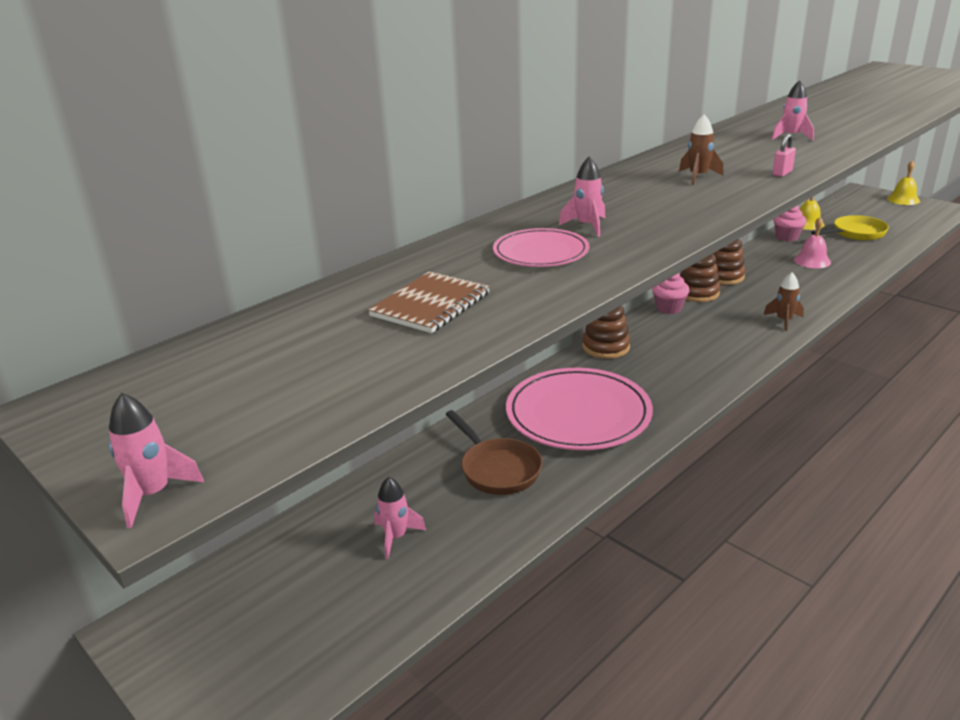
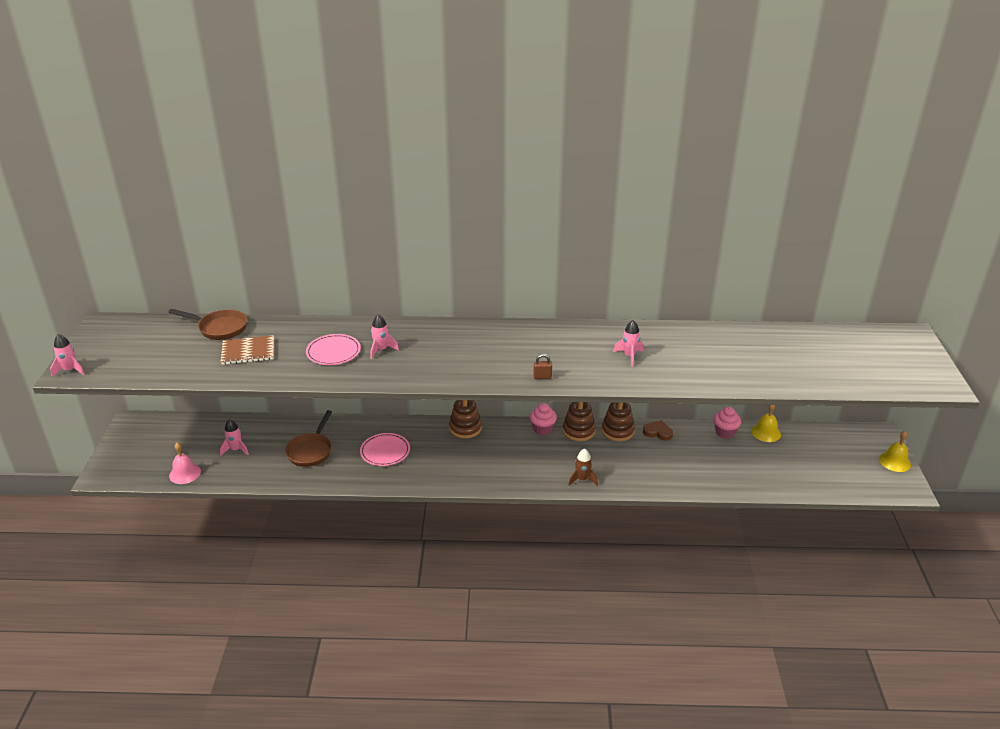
camera: 45 degrees right, 5 degrees up
(316, 308) = (219, 328): none -> brown pan
(578, 413) = (385, 451): pink plate -> pink plate, size x0.55
(698, 177) = (501, 352): brown rocket -> none
(749, 261) = (658, 432): none -> brown heart
(782, 173) = (542, 377): pink padlock -> brown padlock
(812, 261) = (696, 458): pink bell -> pink bell (185, 473)
(855, 233) = (779, 461): yellow pan -> none

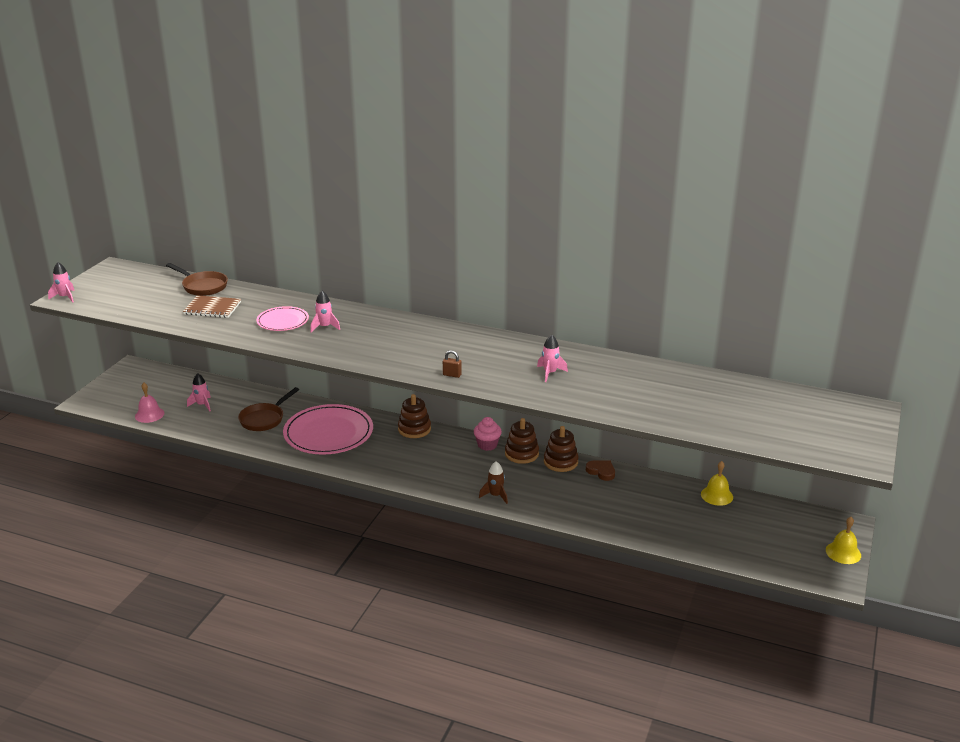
camera: 20 degrees right, 5 degrees down
(385, 451) = (328, 433): pink plate -> pink plate, size x1.82
(725, 432) = (672, 486): pink cupcake -> none

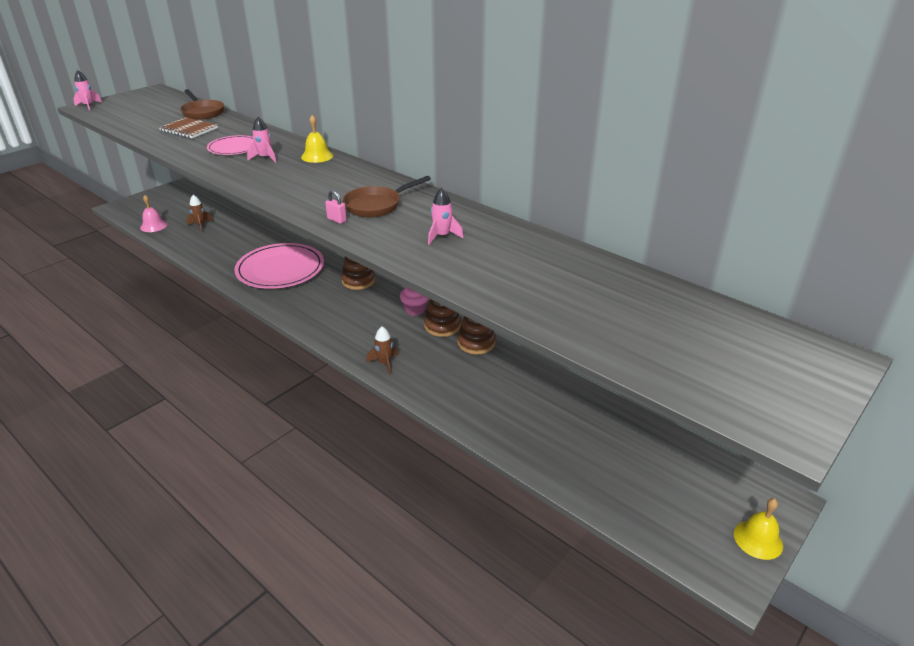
camera: 20 degrees right, 5 degrees up
(202, 405) = (200, 225): pink rocket -> brown rocket
(264, 419) = (238, 247): brown pan -> brown pan (377, 205)
(452, 375) = (337, 220): brown padlock -> pink padlock
(601, 471) = (512, 362): brown heart -> none
(717, 495) = (628, 420): yellow bell -> yellow bell (317, 156)

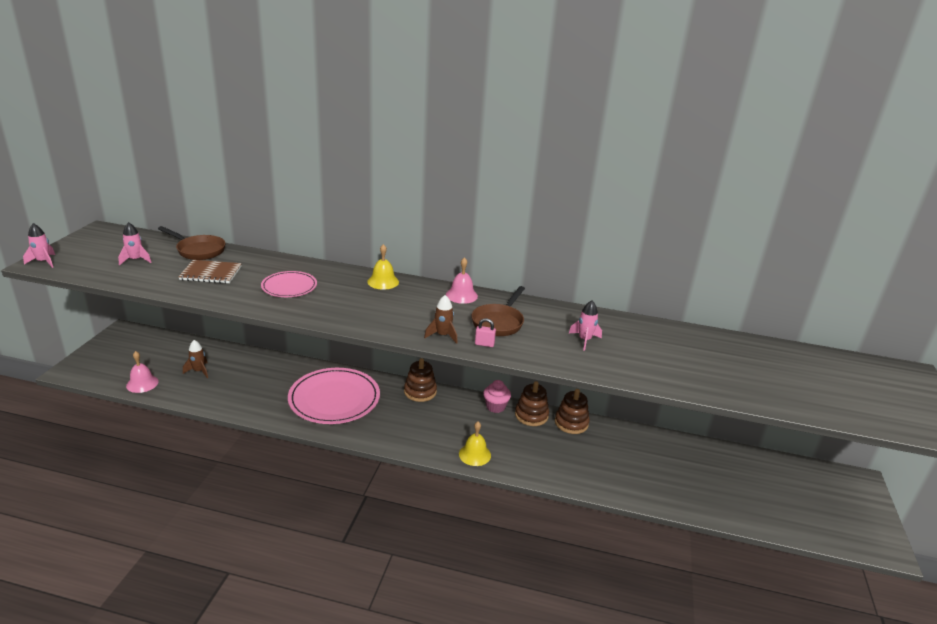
camera: 30 degrees left, 5 degrees down
(265, 158) = (335, 292): pink rocket -> pink rocket (136, 260)
(373, 178) = (461, 295): none -> pink bell
(384, 363) = (519, 464): brown rocket -> brown rocket (442, 335)
(758, 539) = (873, 513): yellow bell -> yellow bell (475, 454)

